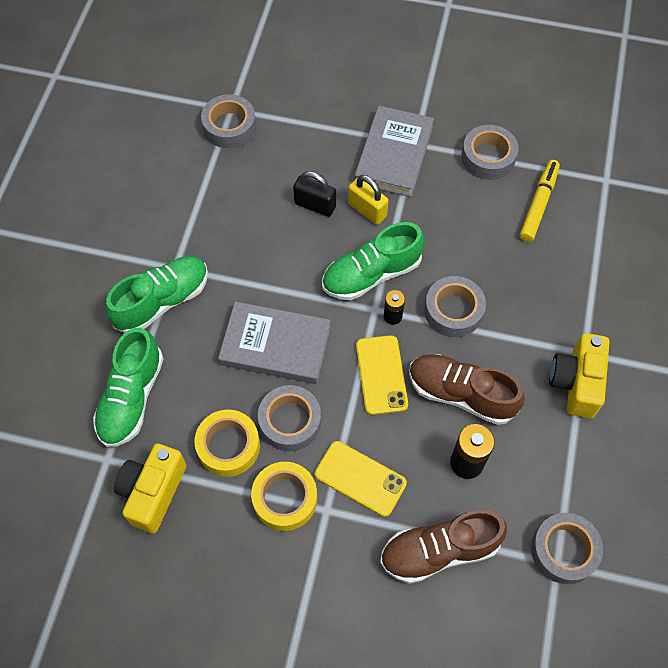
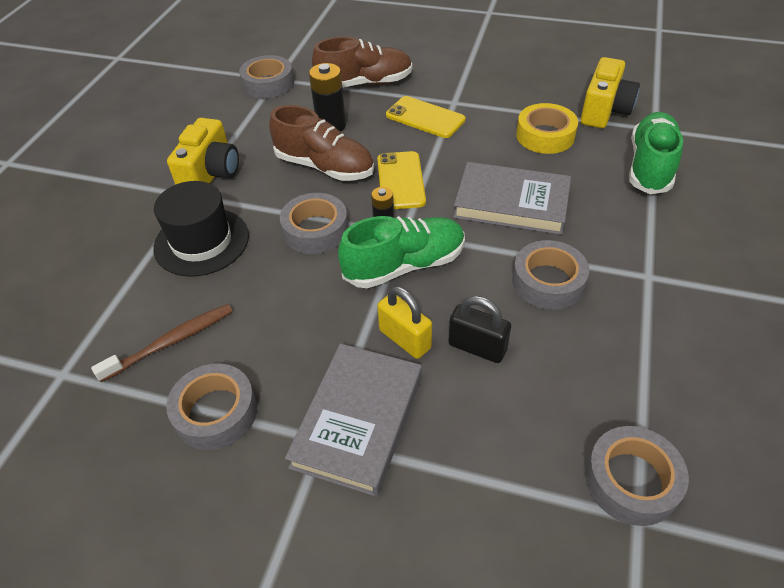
camera: 175 degrees left, 15 degrees down
(162, 301) = (650, 242): green shoe -> none
(285, 499) = (489, 107): yellow tape -> none
(290, 421) = (490, 150): grey tape -> grey tape (548, 282)
(538, 204) = (171, 342): yellow marker -> brown toothbrush
(552, 296) = (201, 242): none -> black hat

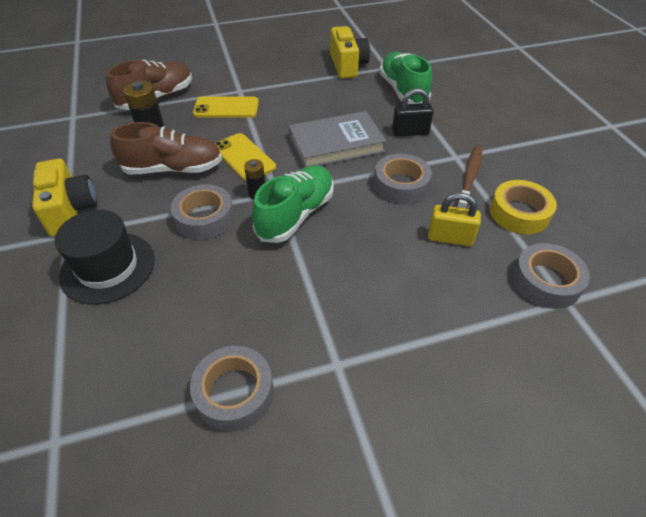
camera: 35 degrees left, 0 degrees up
(171, 342) = (146, 359): brown toothbrush -> brown toothbrush (470, 177)
(268, 84) = (68, 123): grey tape -> none
(358, 420) = (351, 337): grey book -> none
(405, 339) = (338, 264): yellow padlock -> yellow padlock (450, 238)
(477, 347) = (391, 246): black padlock -> black padlock (410, 132)
(545, 136) = (322, 93): yellow tape -> yellow tape (519, 213)

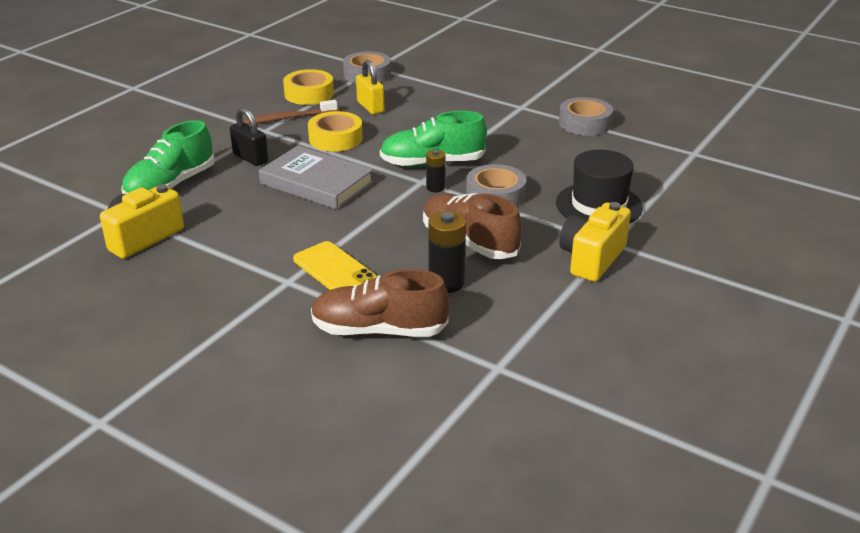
camera: 130 degrees left, 15 degrees down
(244, 157) = (400, 216): yellow phone -> none
(401, 185) = (335, 138): grey tape -> yellow tape

